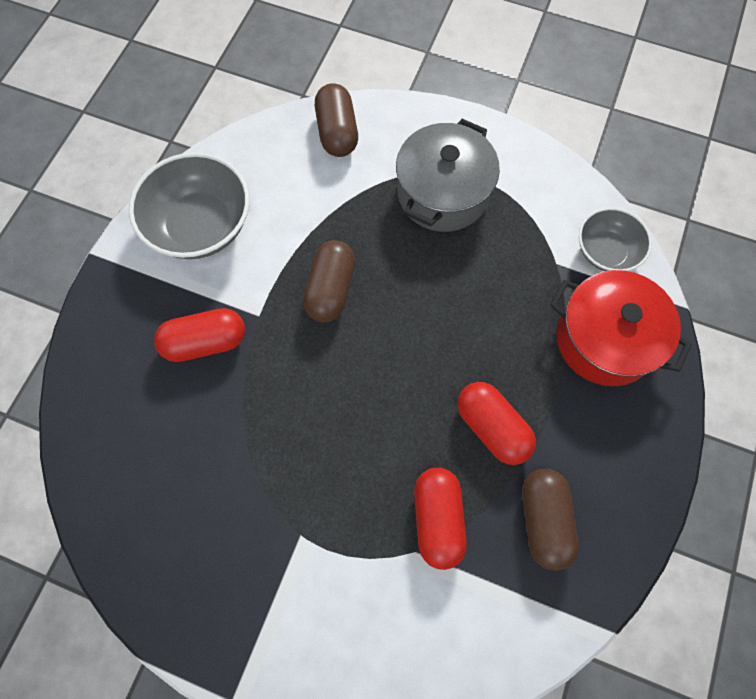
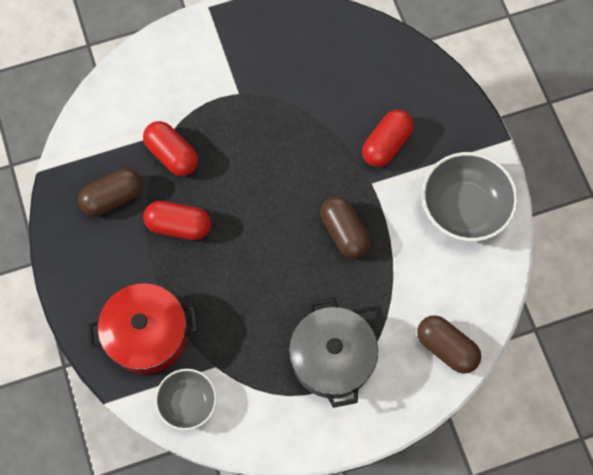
camera: 140 degrees right, 0 degrees up
(543, 520) = (113, 198): brown capsule -> brown capsule turned 75 degrees counterclockwise

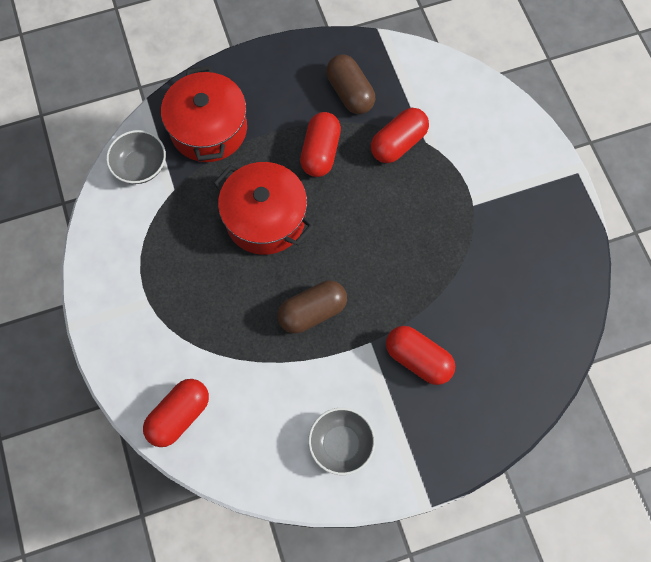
camera: 90 degrees right, 0 degrees up
(249, 276) = (265, 218): none -> red pot
(332, 359) = (175, 298): grey pot -> none
(446, 348) = (179, 415): brown capsule -> red capsule
(464, 208) = (341, 444): grey bowl -> grey bowl, size x0.61

